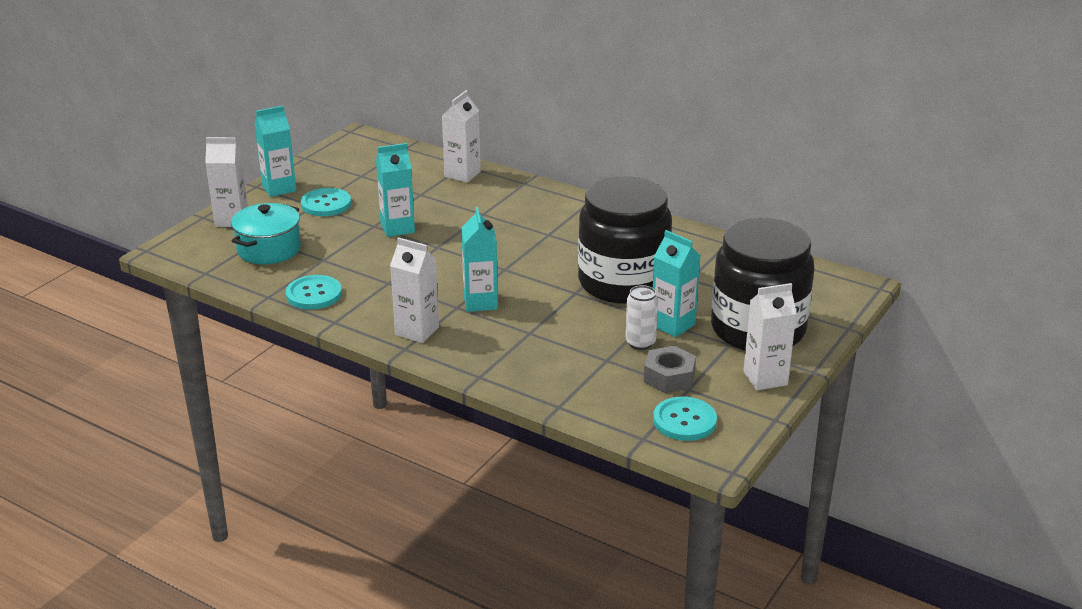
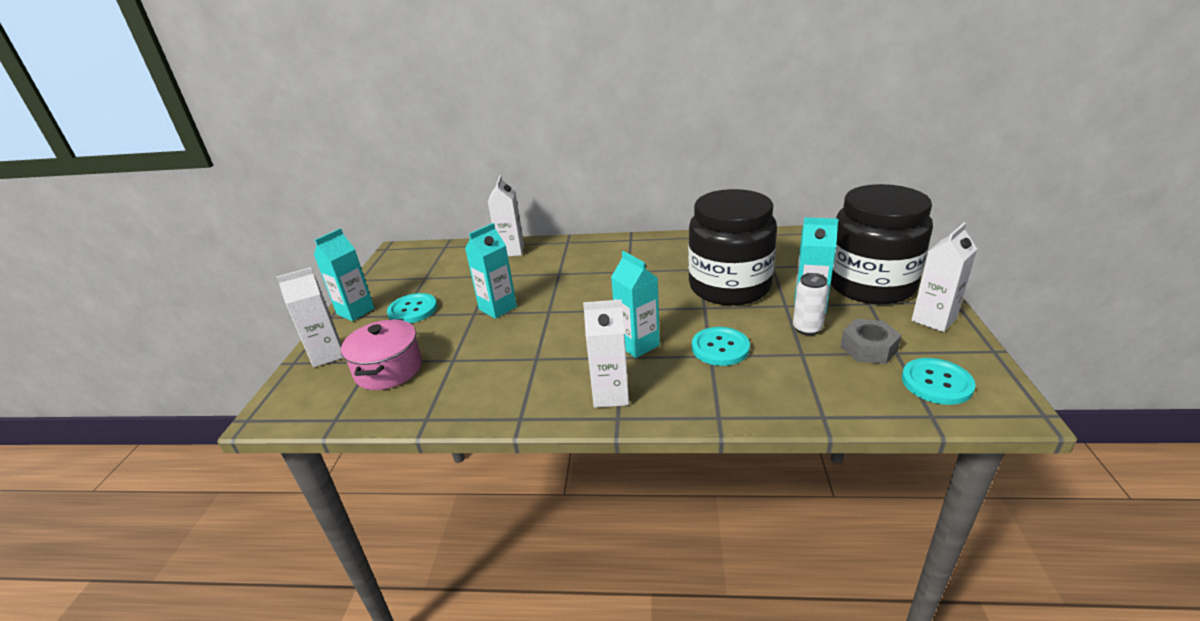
camera: 25 degrees left, 0 degrees up
(269, 249) = (388, 369): turquoise pot -> pink pot
(314, 294) = (473, 397): turquoise button -> turquoise button (720, 348)

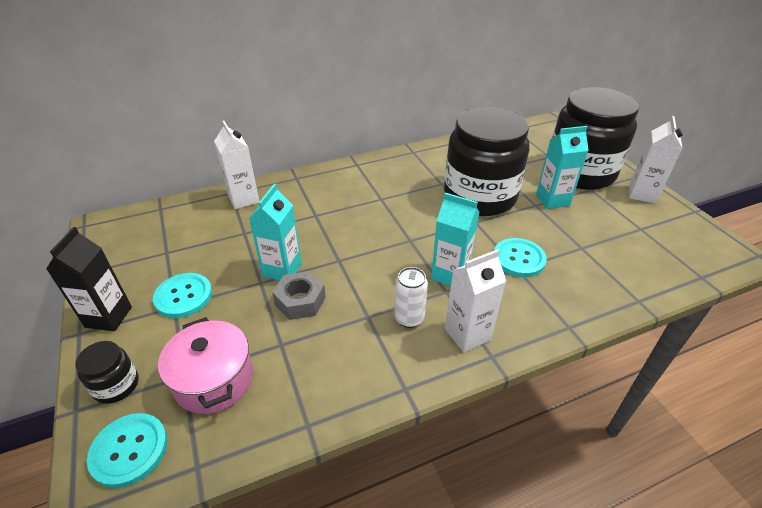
camera: 30 degrees left, 10 degrees up
(327, 355) = (116, 385): white carton -> black jar
(355, 311) = (109, 317): turquoise carton -> black carton
(807, 329) = (567, 223): white can -> white can (409, 318)
(868, 348) = (621, 230): grey nut -> grey nut (300, 301)
(936, 383) = (684, 248): turquoise button -> turquoise button (129, 450)

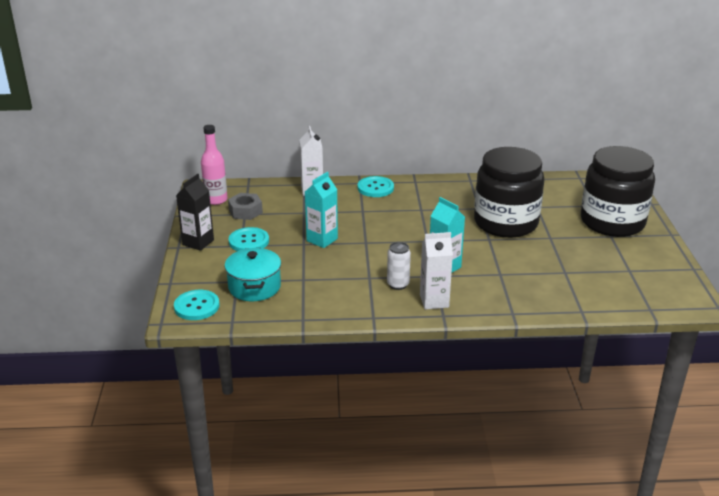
camera: 20 degrees right, 10 degrees down
(116, 385) = (195, 277): black jar -> none
(121, 239) = (216, 200): none -> pink bottle
(214, 380) = (254, 287): pink pot -> turquoise pot
(300, 301) = (326, 259): grey nut -> grey nut (245, 211)
(519, 259) = (506, 268): turquoise button -> turquoise button (375, 188)
(552, 200) = (568, 237): turquoise carton -> none
(642, 194) = (655, 248): white carton -> none

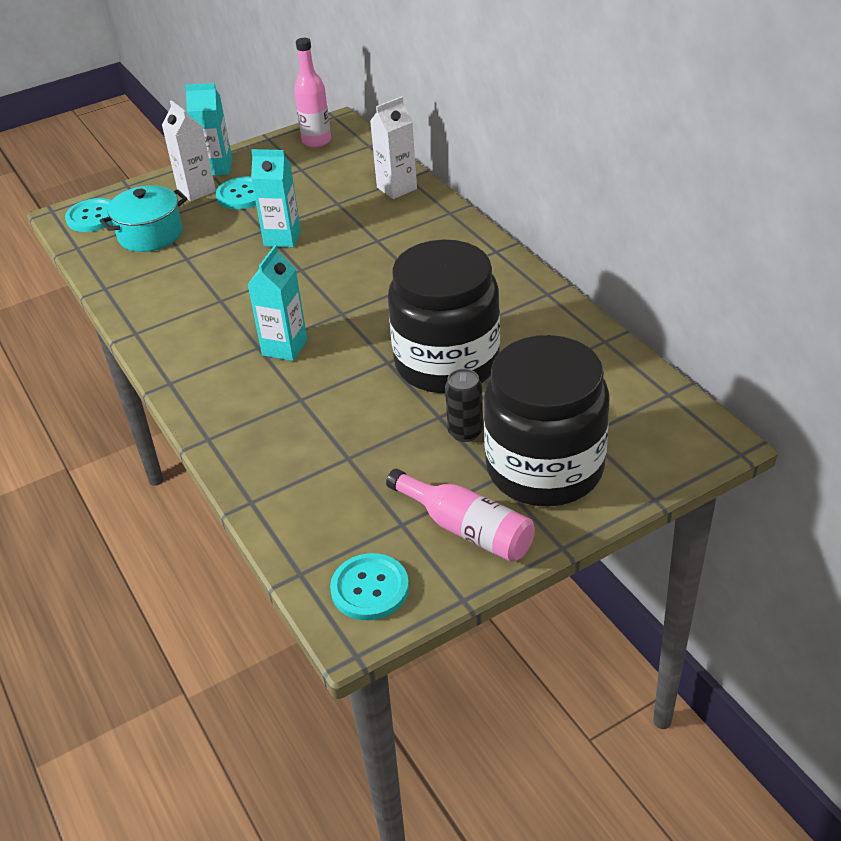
camera: 65 degrees right, 10 degrees up
(198, 242) = (217, 168): black carton -> turquoise carton
(245, 211) = (306, 168): grey nut -> none
(375, 188) = (446, 228): turquoise button -> turquoise button (370, 588)
(398, 284) = (218, 326): white can -> none
(434, 301) = (197, 365): white carton -> white carton (196, 191)
(569, 234) = (465, 432): none -> black can
(644, 254) = (466, 529): none -> pink bottle

